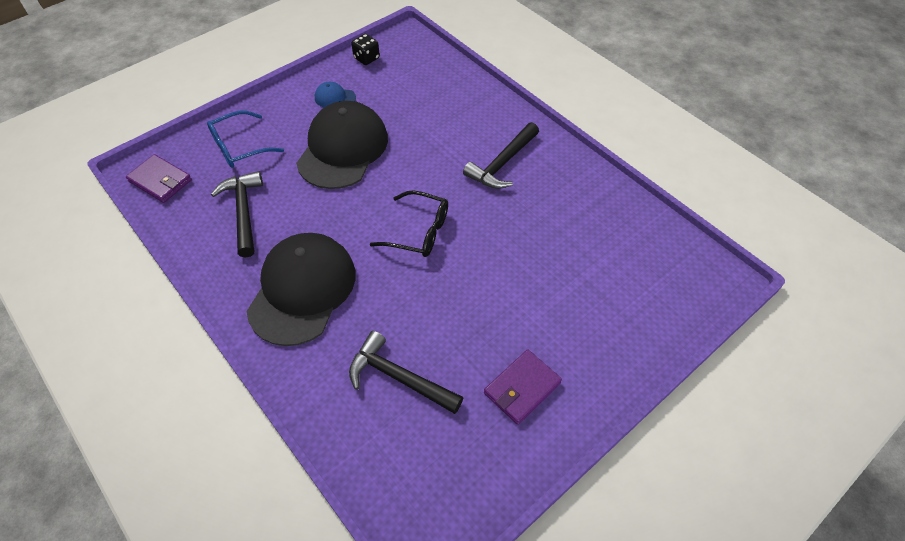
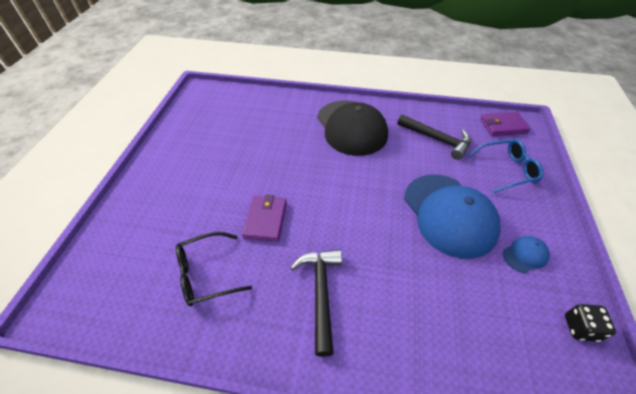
camera: 140 degrees right, 5 degrees down
(240, 147) = (506, 170): blue glasses -> blue glasses turned 60 degrees clockwise
(343, 149) = (449, 214): black cap -> blue cap
(398, 377) = (261, 124): black hammer -> none
(418, 231) = (327, 193): black glasses -> black glasses (207, 274)
(522, 388) = (191, 153): purple wallet -> purple wallet (265, 220)

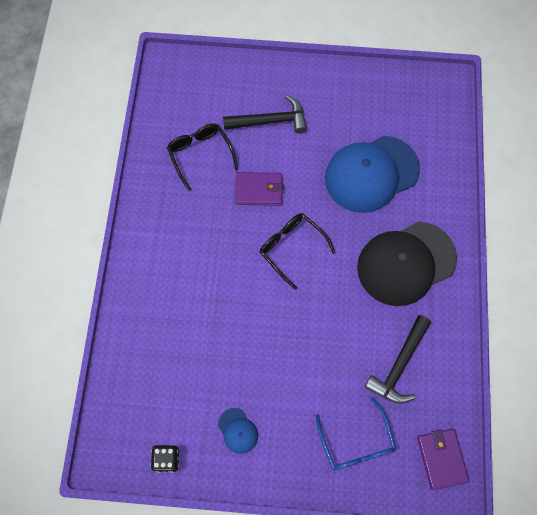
camera: 85 degrees right, 20 degrees up
(320, 293) = (188, 244): black hammer -> black hammer (270, 121)
(333, 197) = (292, 249): none -> black glasses
(449, 214) = (281, 363): blue cap -> blue cap (371, 174)

